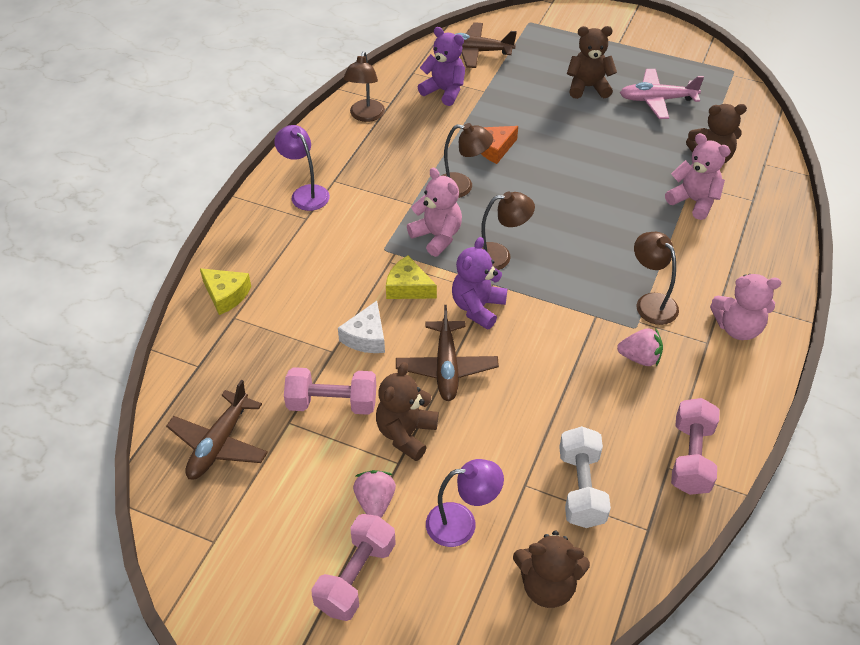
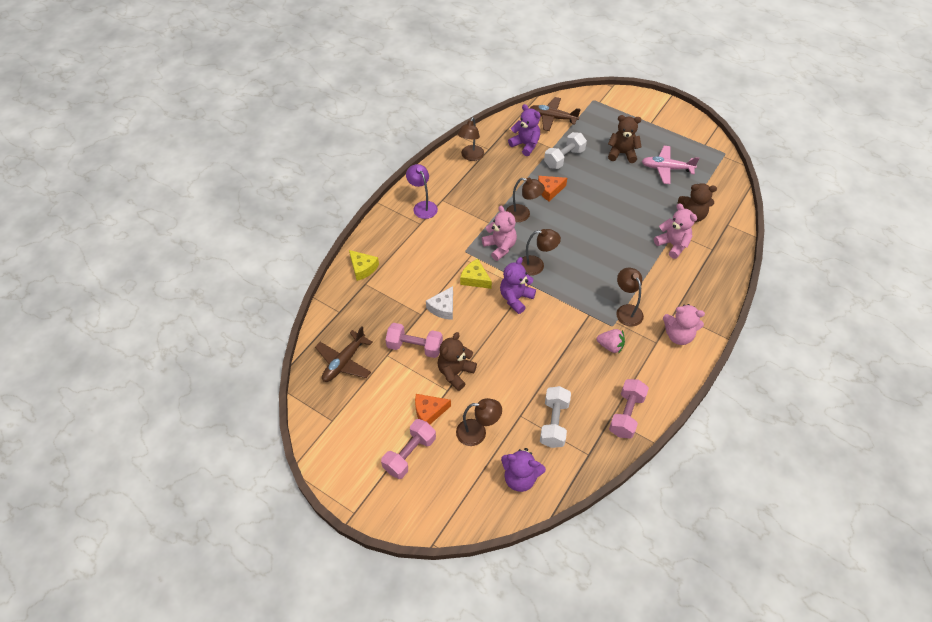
camera: 10 degrees right, 5 degrees up
(375, 502) = (429, 412): pink strawberry -> orange cheese
(446, 367) = (488, 334): brown plane -> none
(462, 523) = (477, 433): purple lamp -> brown lamp
(505, 103) = (564, 158): none -> white dumbbell
(547, 585) = (520, 478): brown teddy bear -> purple teddy bear

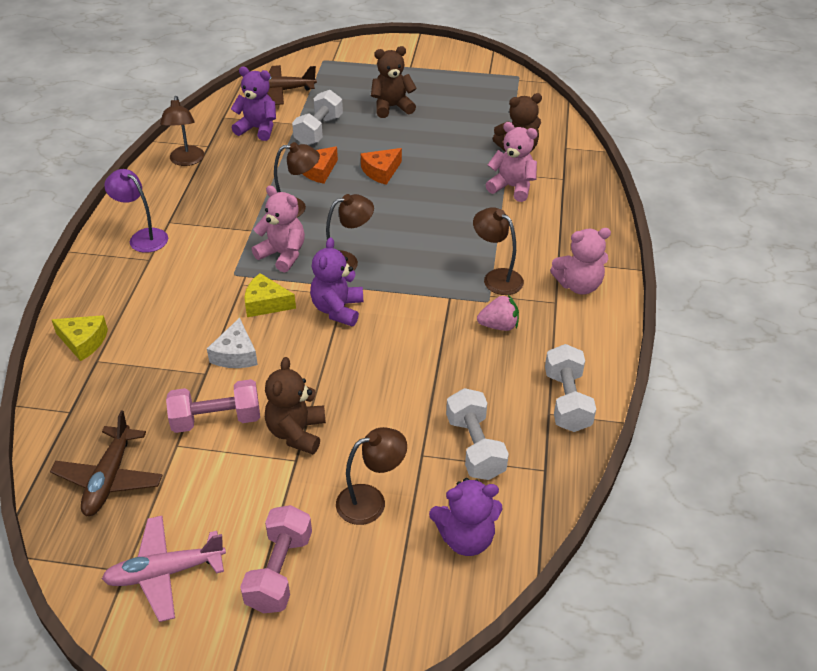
camera: 25 degrees left, 10 degrees down
(429, 412) = (281, 499): orange cheese -> orange cheese (381, 171)
(626, 414) = (567, 401): pink dumbbell -> white dumbbell
(666, 168) = (457, 109): pink plane -> pink plane (165, 572)

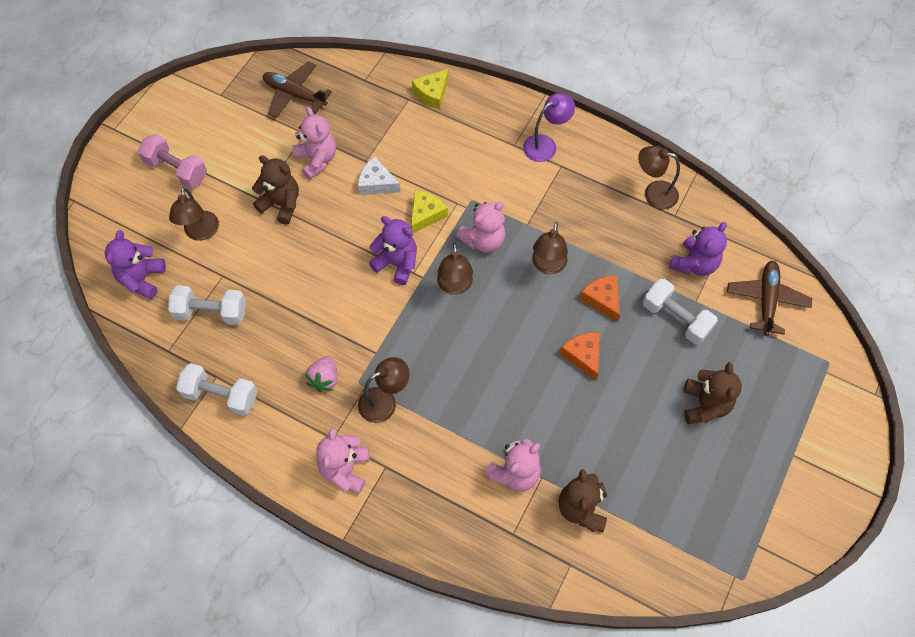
camera: 110 degrees right, 20 degrees up
(165, 572) = (208, 113): pink plane -> none
(216, 419) = (317, 159): pink dumbbell -> pink teddy bear

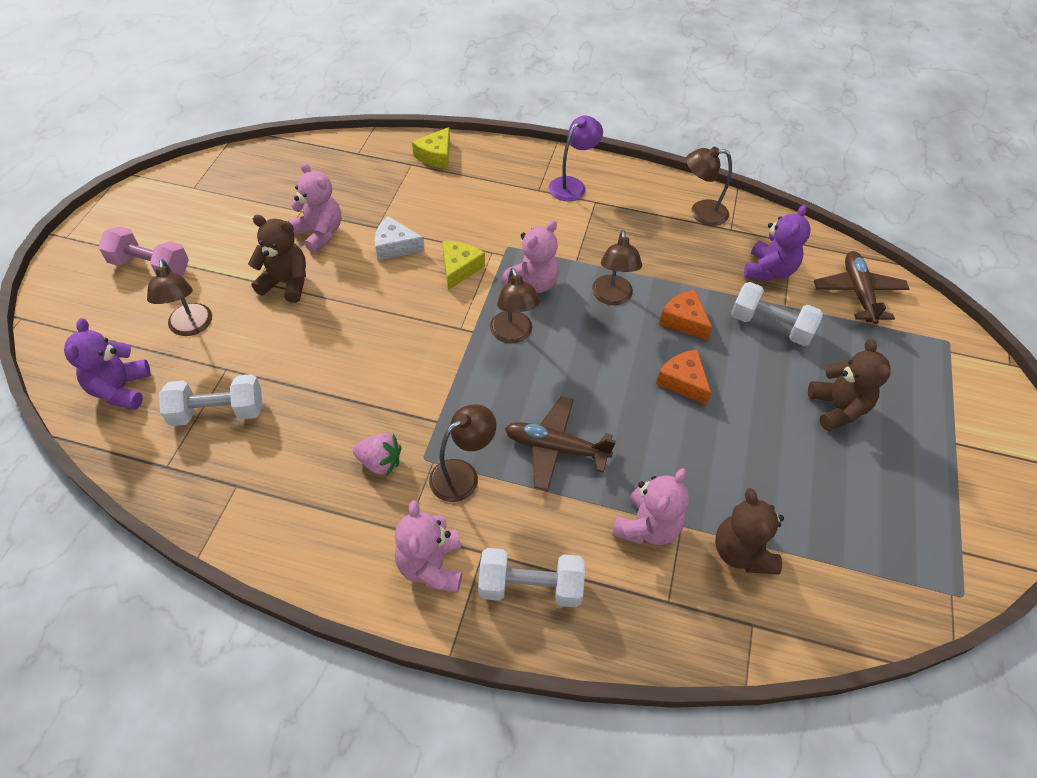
camera: 15 degrees left, 10 degrees down
(221, 395) = (246, 507): white dumbbell -> white dumbbell (530, 587)
(295, 94) = (281, 176): brown plane -> brown plane (555, 448)
(325, 378) = (380, 462): pink strawberry -> pink strawberry turned 75 degrees counterclockwise
(397, 263) = (439, 322): purple teddy bear -> none

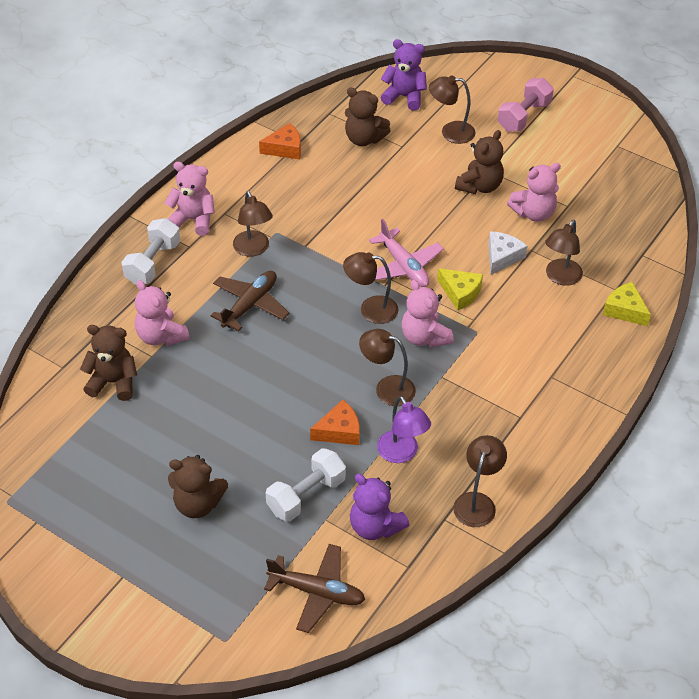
camera: 110 degrees right, 5 degrees down
(218, 412) = (364, 139): white dumbbell -> brown teddy bear
(380, 462) = (284, 210): pink strawberry -> none
(409, 201) = (560, 277): none -> brown lamp
(437, 321) = (404, 266): none -> pink plane
(572, 185) = (551, 406): purple lamp -> purple lamp (402, 453)
(683, 381) = (274, 405): orange cheese -> orange cheese (285, 148)

